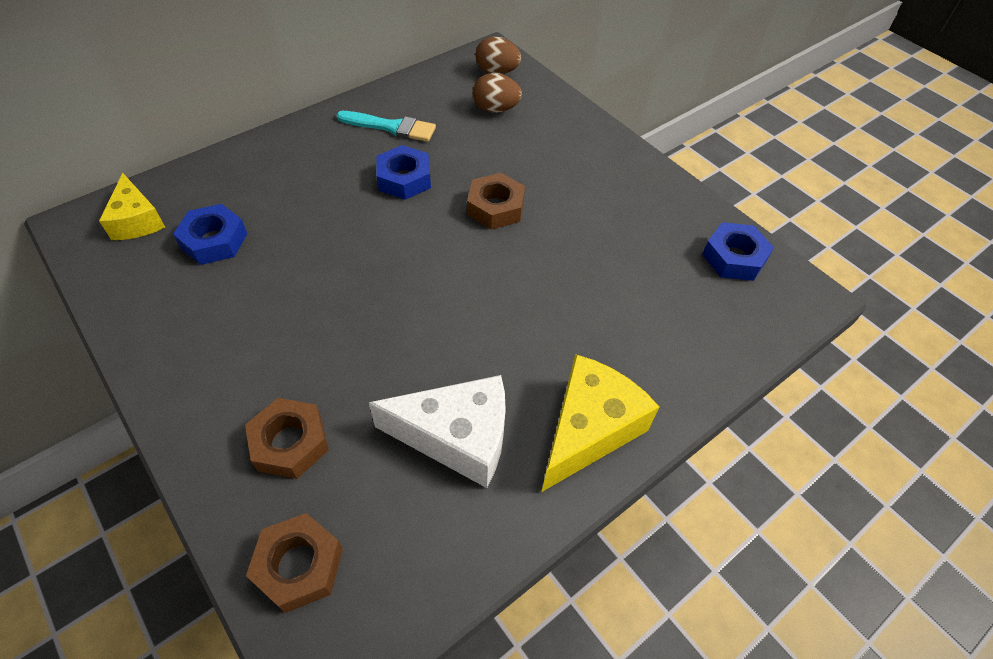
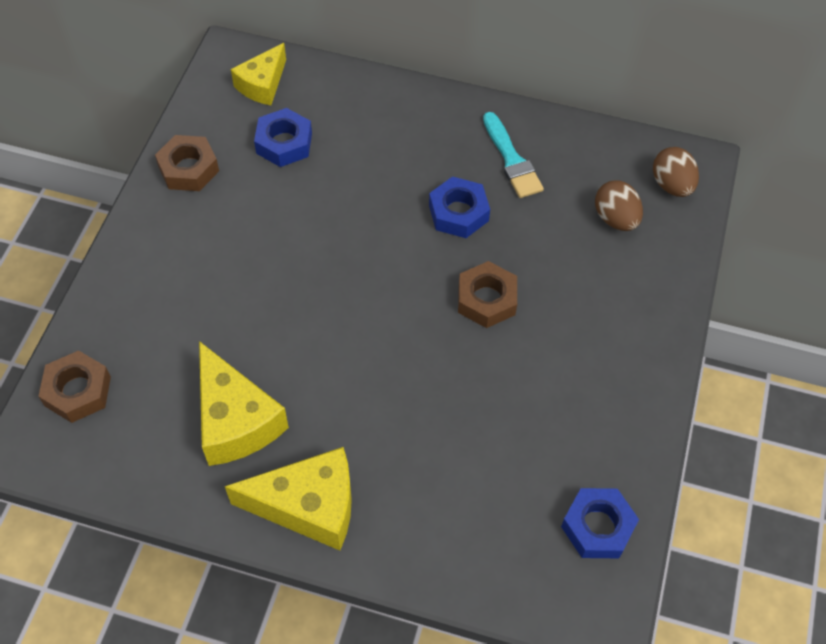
camera: 55 degrees right, 5 degrees up
(290, 443) = (156, 321): brown nut -> brown nut (188, 169)
(457, 437) = (235, 420): white cheese -> yellow cheese

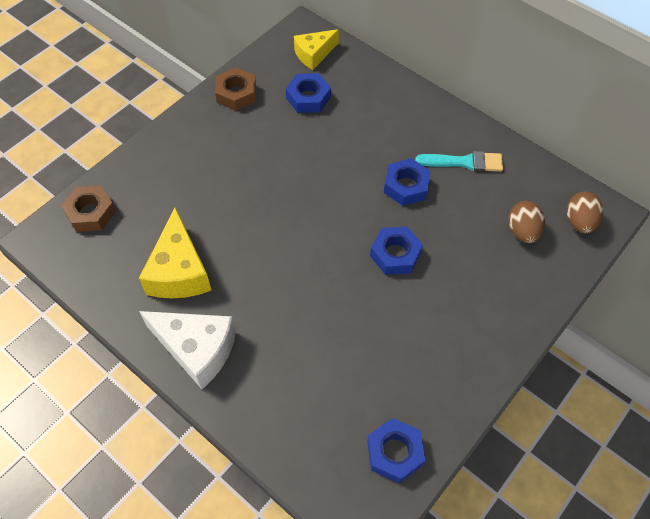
camera: 25 degrees right, 0 degrees up
(309, 506) = (197, 349): yellow cheese -> white cheese
(486, 299) = (395, 254): brown nut -> blue nut
(511, 160) = (464, 162): turquoise brush -> turquoise brush turned 90 degrees counterclockwise

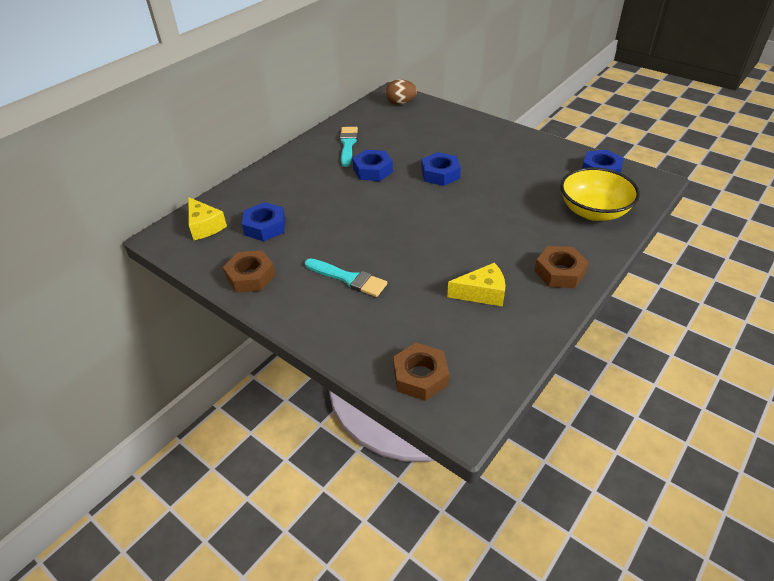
camera: 90 degrees left, 15 degrees down
(179, 271) = (482, 293): yellow cheese -> yellow cheese, size x0.65
(197, 349) = (559, 272): white cheese -> brown nut
(221, 164) = (348, 278): none -> turquoise brush
(302, 416) = (593, 211): none -> yellow bowl
(522, 231) = (411, 123): brown egg -> none

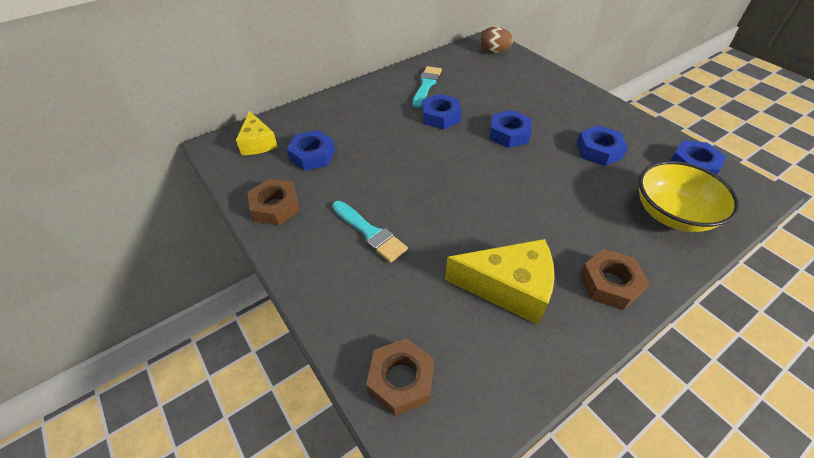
camera: 15 degrees right, 5 degrees up
(482, 293) = (508, 288): yellow cheese -> yellow cheese, size x1.54
(521, 173) = (598, 151): none -> blue nut

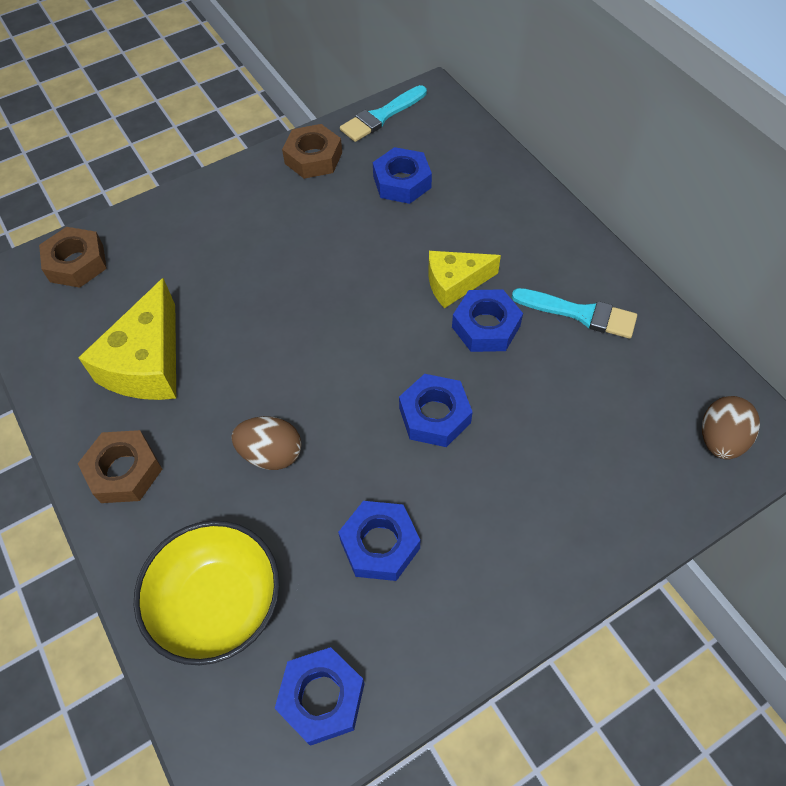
camera: 95 degrees right, 10 degrees up
(258, 143) = (431, 129): yellow cheese -> yellow cheese (455, 283)
(370, 233) = (257, 240): turquoise brush -> turquoise brush (381, 116)
(561, 201) = (271, 454): none -> brown egg

